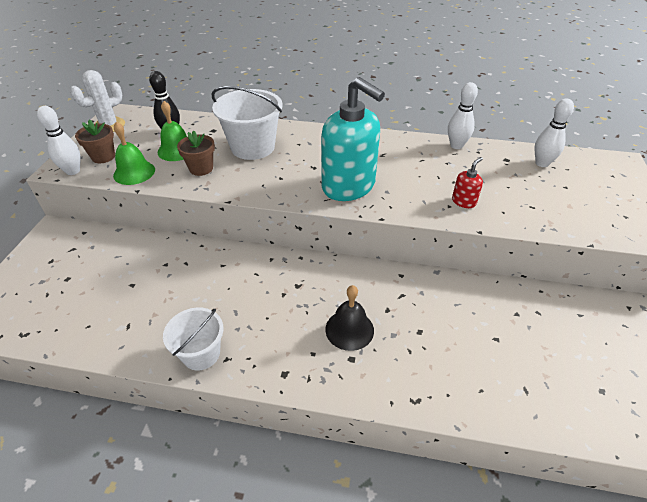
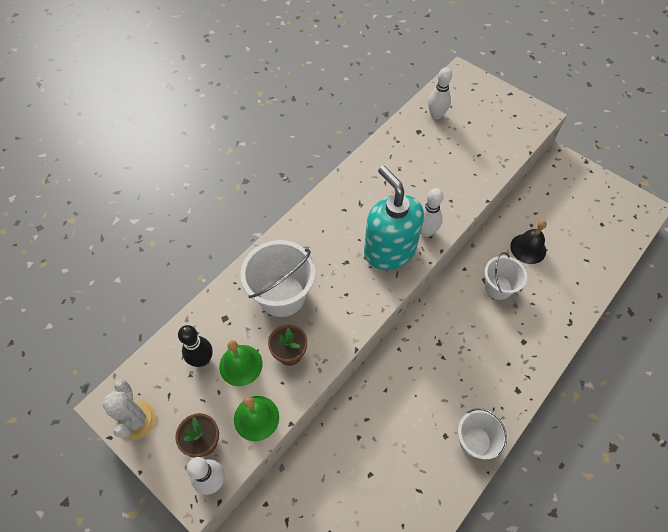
camera: 60 degrees left, 15 degrees up
(349, 186) = (389, 250): turquoise soap dispenser -> turquoise soap dispenser turned 105 degrees counterclockwise
(349, 329) = (498, 330): black bell -> black bell (528, 248)
(403, 311) = (498, 287): none -> white bucket
(456, 145) = (381, 149): white bowling pin -> white bowling pin (426, 231)
(463, 201) = (451, 189): red soap dispenser -> none

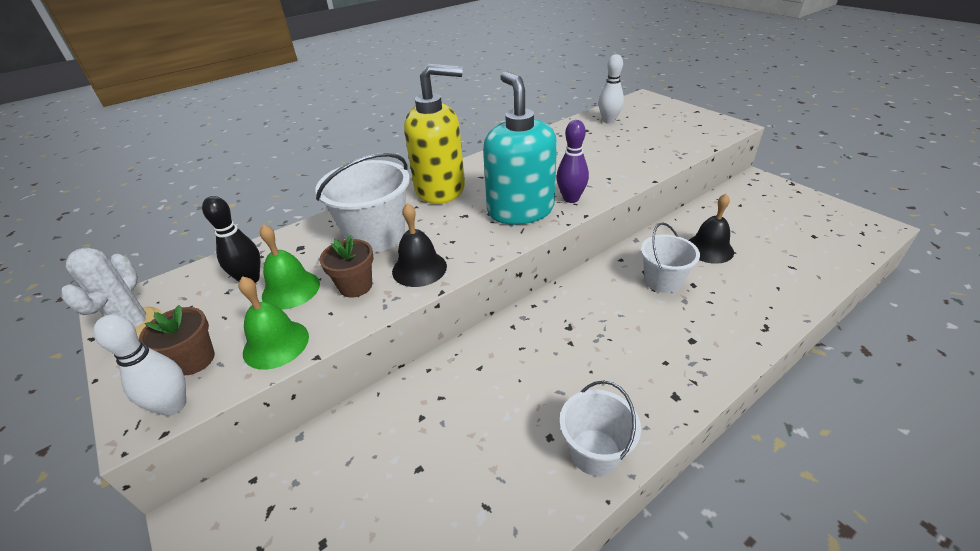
camera: 15 degrees right, 20 degrees down
(315, 230) = (440, 189): none -> yellow soap dispenser
(331, 328) = (419, 268): none -> black bell
(426, 231) = (571, 199): white bowling pin -> purple bowling pin

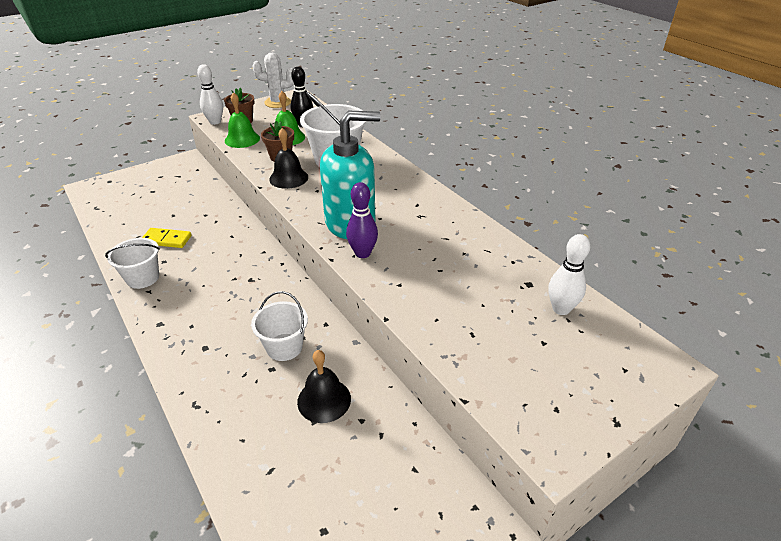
camera: 90 degrees right, 0 degrees up
(440, 189) = (397, 184): yellow soap dispenser -> none
(494, 452) = (166, 240): none -> yellow domino

